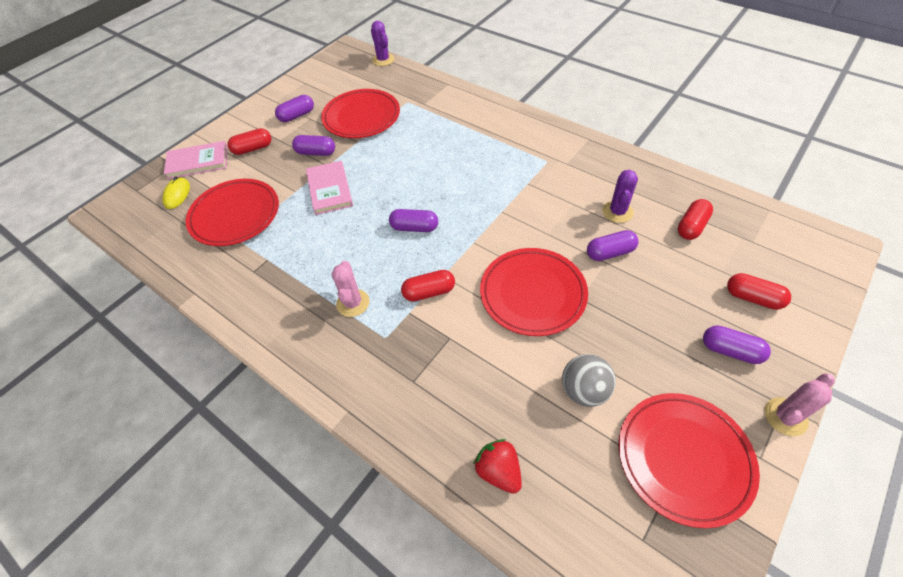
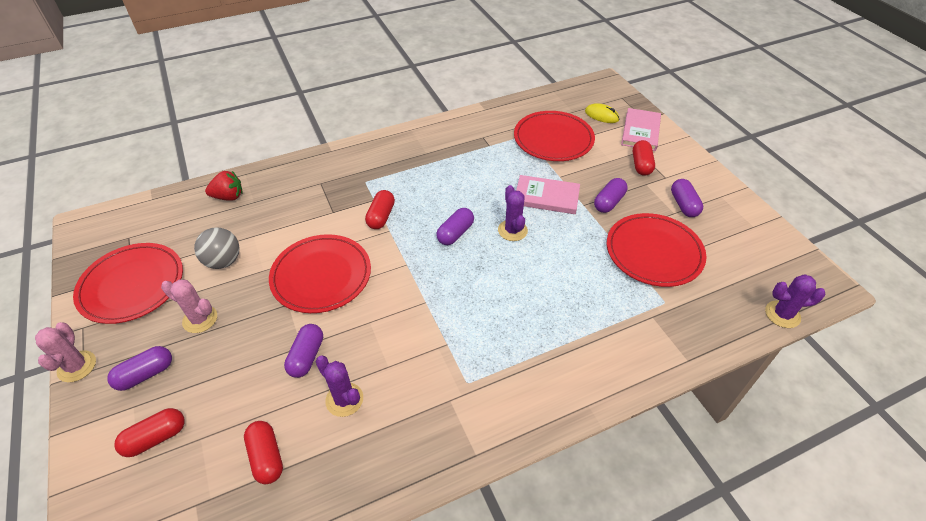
camera: 115 degrees right, 5 degrees down
(353, 303) = (409, 175): pink cactus -> pink cactus (200, 319)
(386, 194) = (512, 230): none -> purple cactus

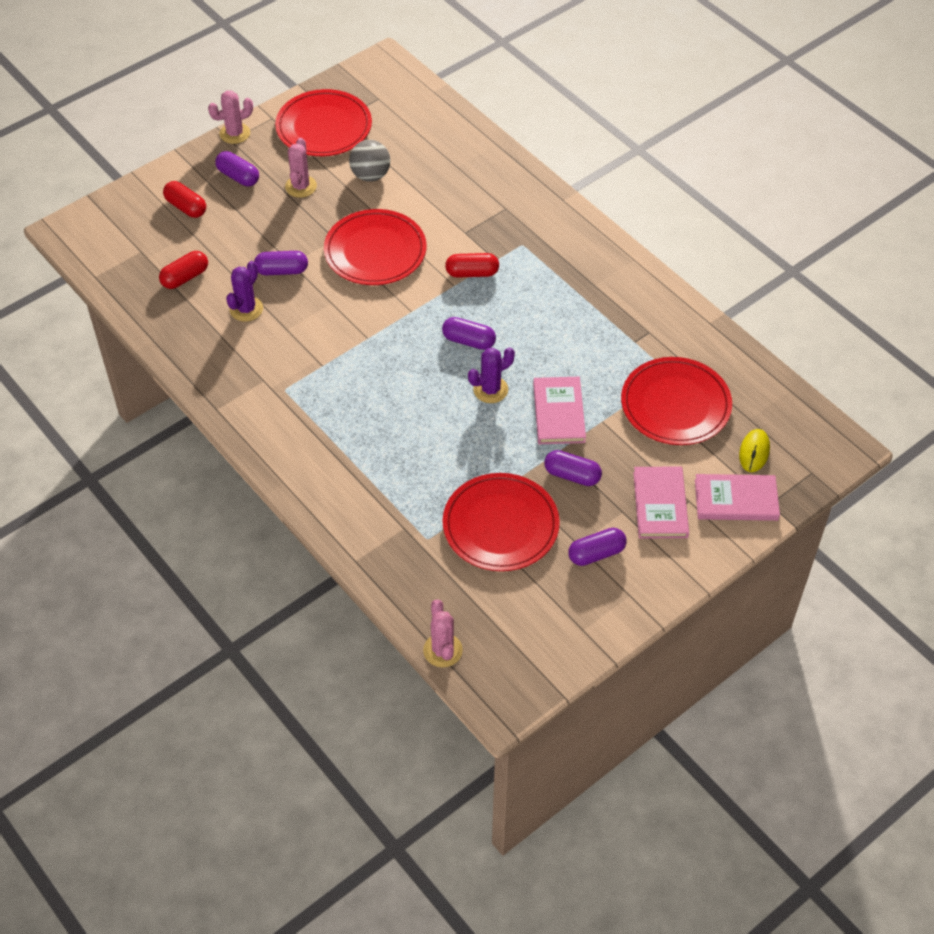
camera: 75 degrees right, 5 degrees up
(228, 197) = (457, 145): red strawberry -> none
(641, 165) = (660, 504): red capsule -> pink book
(782, 314) = (442, 650): purple cactus -> pink cactus

